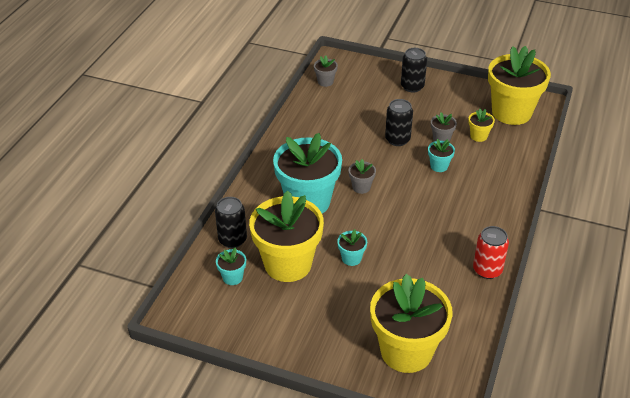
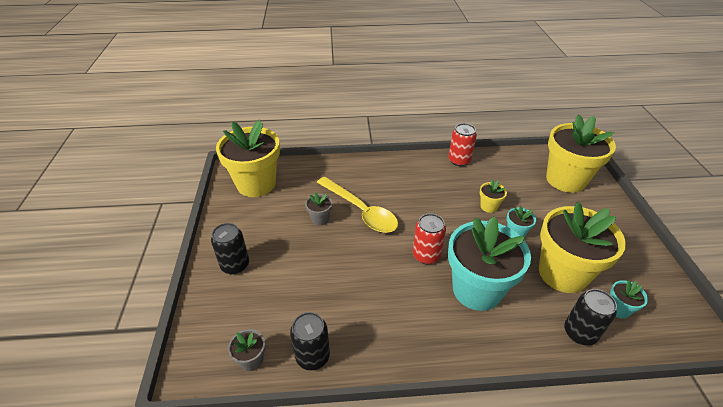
camera: 115 degrees left, 0 degrees up
(361, 187) = (426, 255): grey flower pot -> red can
(397, 139) = (338, 250): black can -> black can (312, 356)
(439, 166) = (361, 211): turquoise flower pot -> yellow spoon
(478, 136) = (303, 196): yellow flower pot -> yellow flower pot (489, 206)

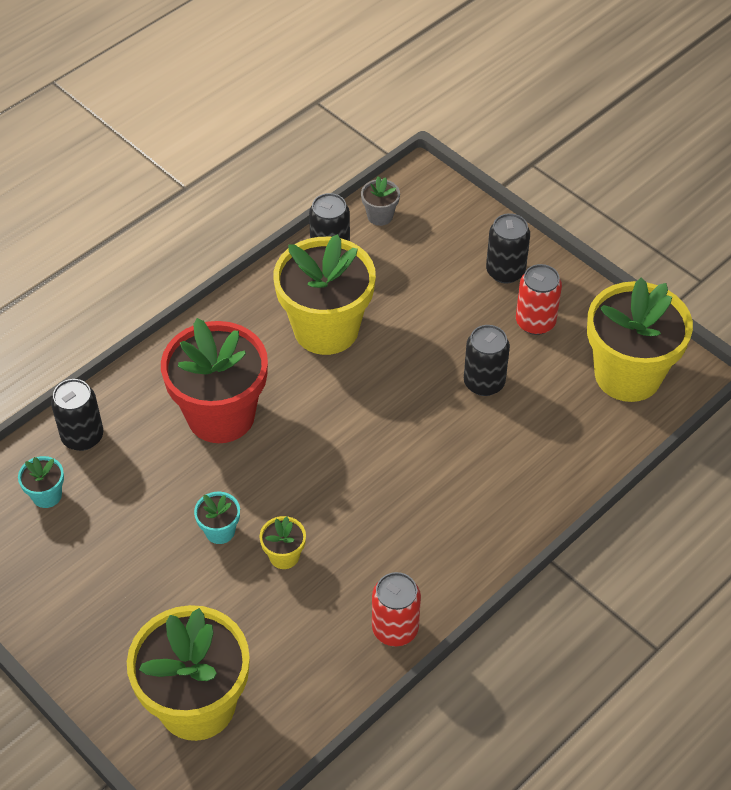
camera: 140 degrees right, 10 degrees up
(320, 219) = (484, 382): grey flower pot -> black can
(361, 211) = (447, 428): yellow spoon -> none
(426, 255) = (310, 420): red can -> red can (535, 322)
(477, 290) = (221, 415): turquoise flower pot -> red flower pot
(562, 273) = (130, 504): yellow flower pot -> yellow flower pot (326, 329)

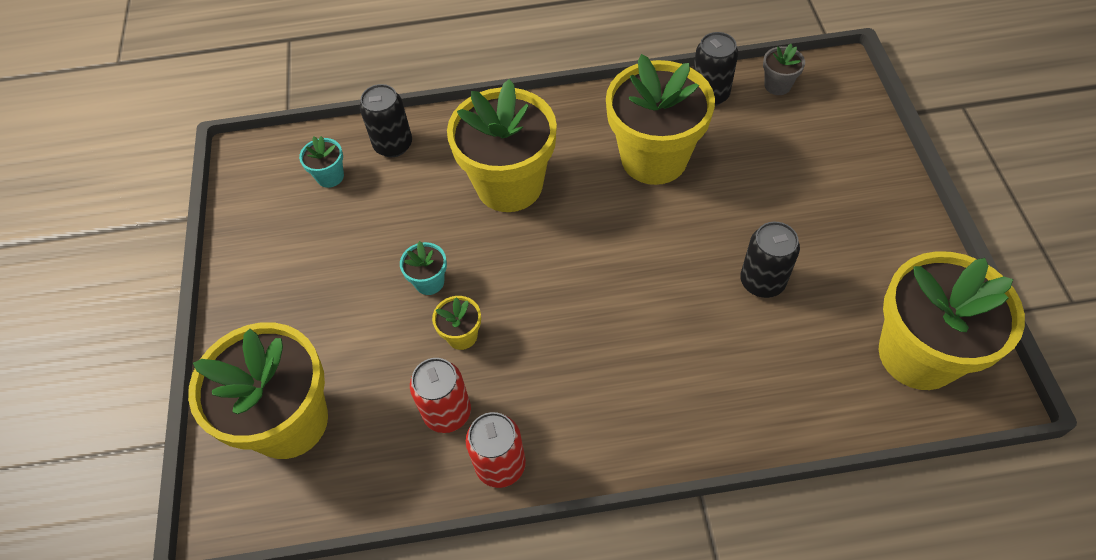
camera: 40 degrees right, 5 degrees up
(221, 415) = (509, 185): red flower pot -> yellow flower pot
(505, 271) = (861, 189): black can -> none
(535, 322) = (856, 251): red can -> red can (447, 412)

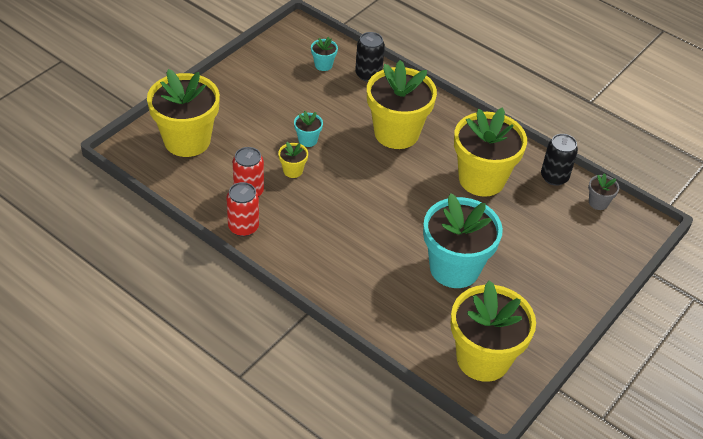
camera: 40 degrees right, 10 degrees down
(762, 281) = (454, 268): black can -> turquoise flower pot

